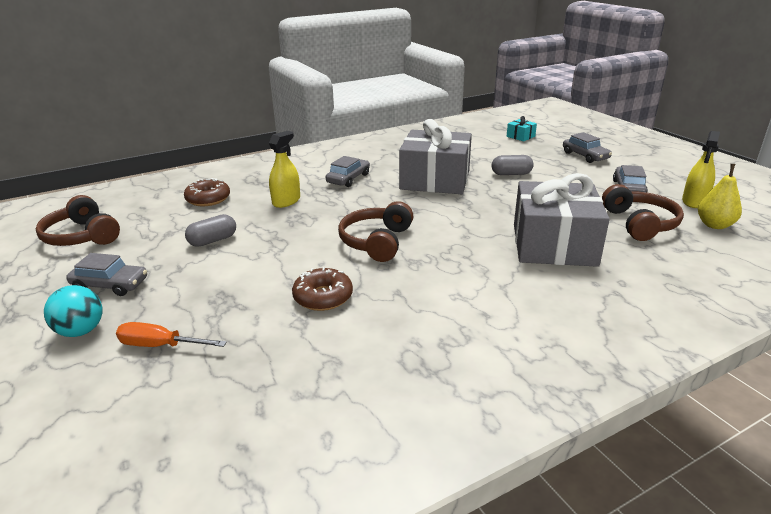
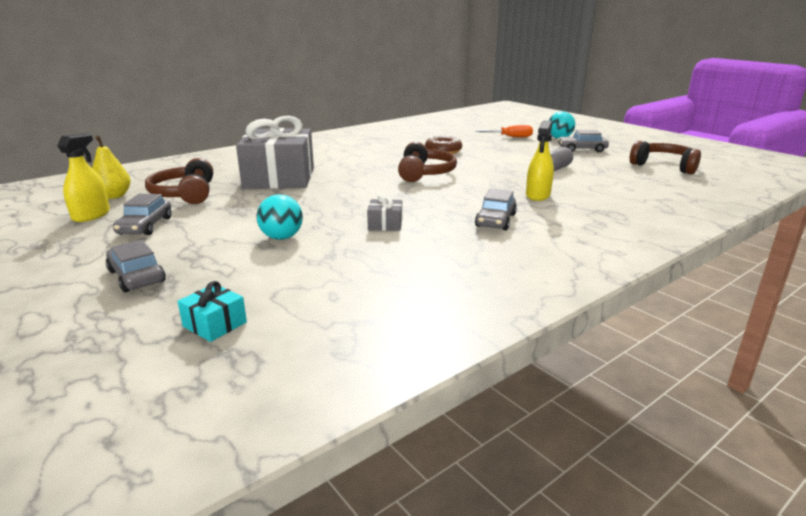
camera: 170 degrees right, 5 degrees down
(208, 199) = (620, 193): brown donut -> none
(435, 180) = (385, 224): grey gift -> grey gift, size x0.40
(511, 174) = (282, 237): grey capsule -> turquoise ball

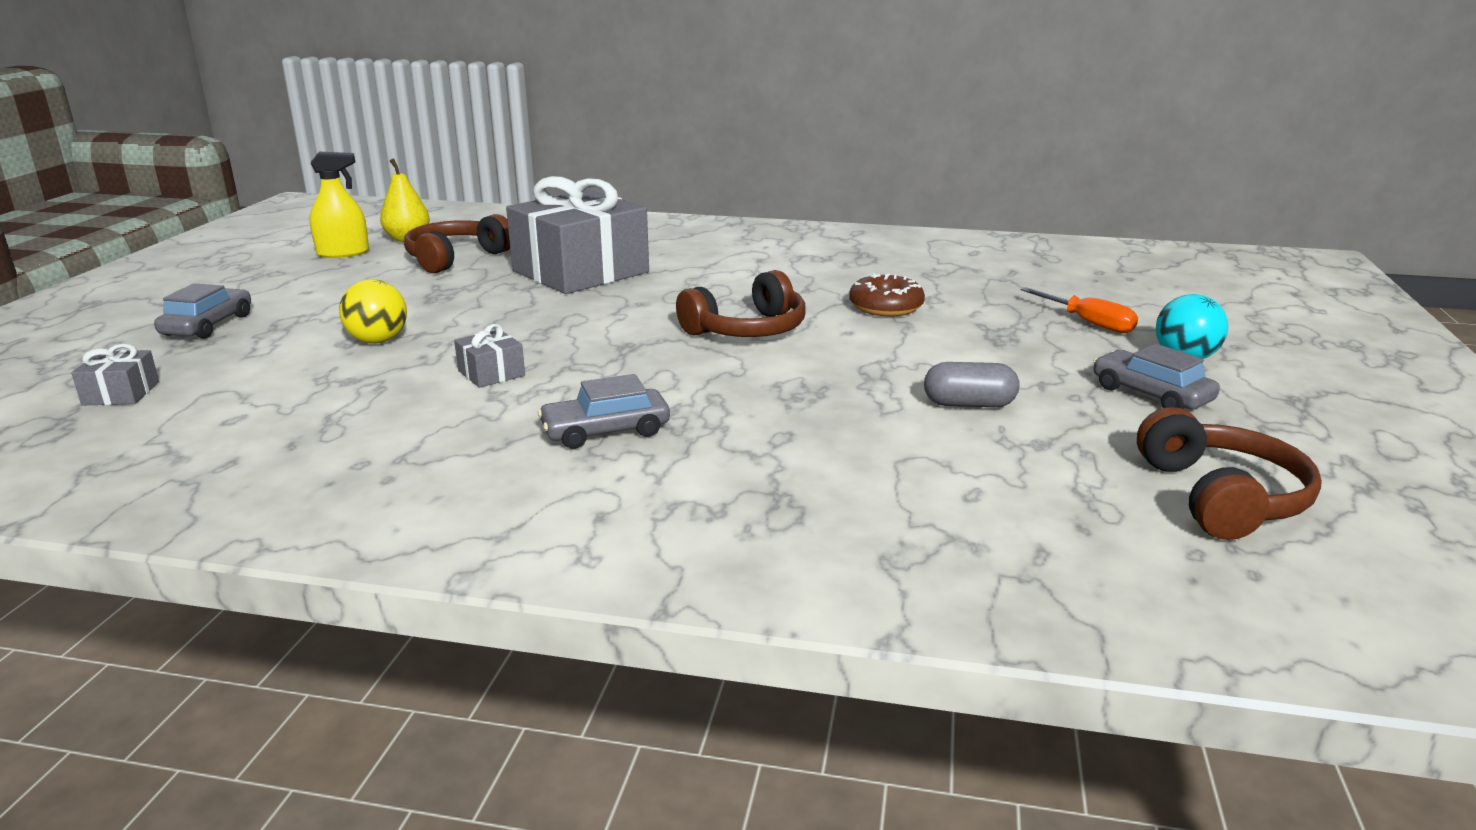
camera: 50 degrees right, 0 degrees up
(145, 226) = (340, 280): grey car -> none
(215, 324) = (121, 393): turquoise gift -> grey gift
(282, 237) = (378, 341): turquoise ball -> yellow ball
(538, 195) = (781, 428): yellow spray bottle -> none

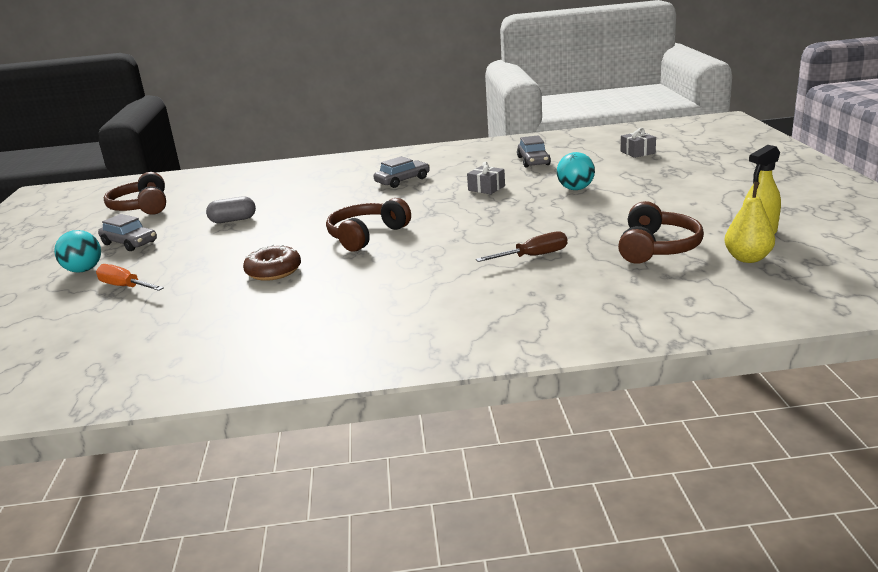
camera: 165 degrees right, 0 degrees up
(208, 325) = (689, 177): grey car -> grey car (533, 161)
(378, 341) = (575, 189): yellow ball -> turquoise ball
(580, 272) = (533, 256): grey gift -> brown screwdriver

